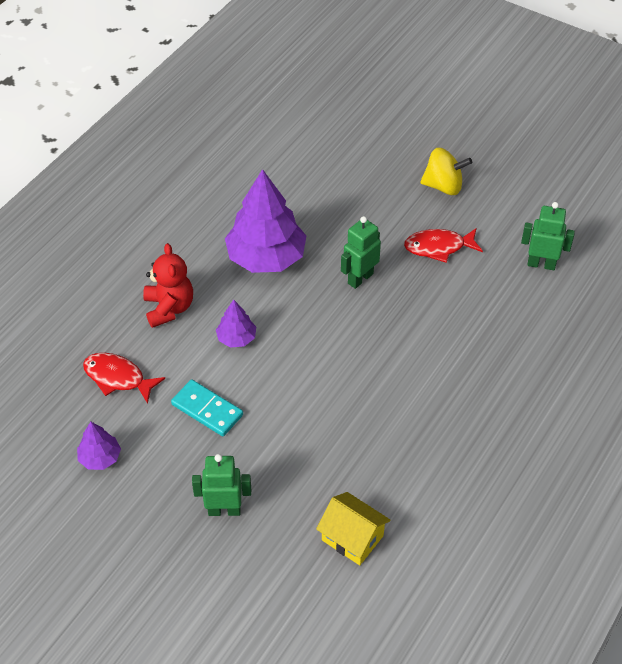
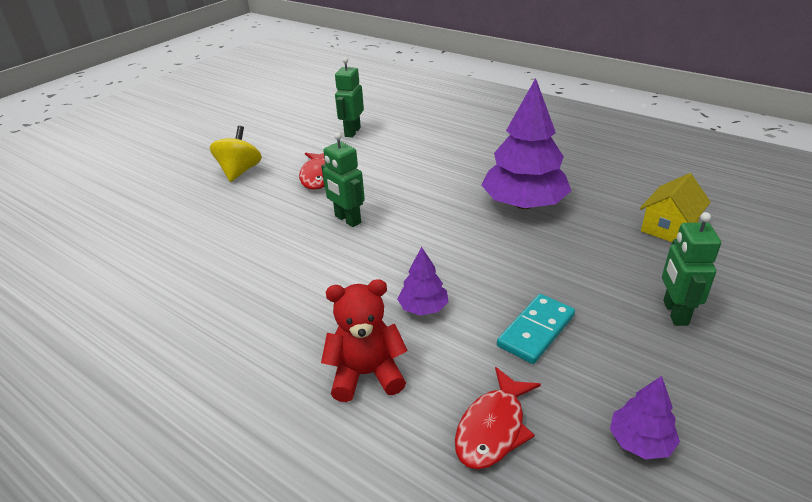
camera: 85 degrees left, 15 degrees down
(266, 257) = (298, 285): purple tree -> purple tree (524, 204)

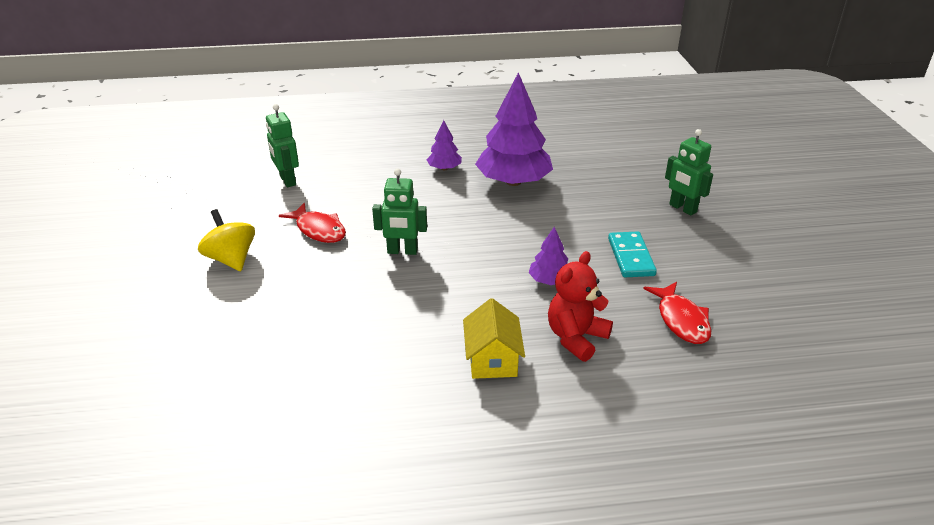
camera: 45 degrees left, 0 degrees up
(640, 441) = (749, 282): purple tree -> purple tree (444, 168)
(668, 227) = (617, 159): yellow house -> yellow house (492, 359)

